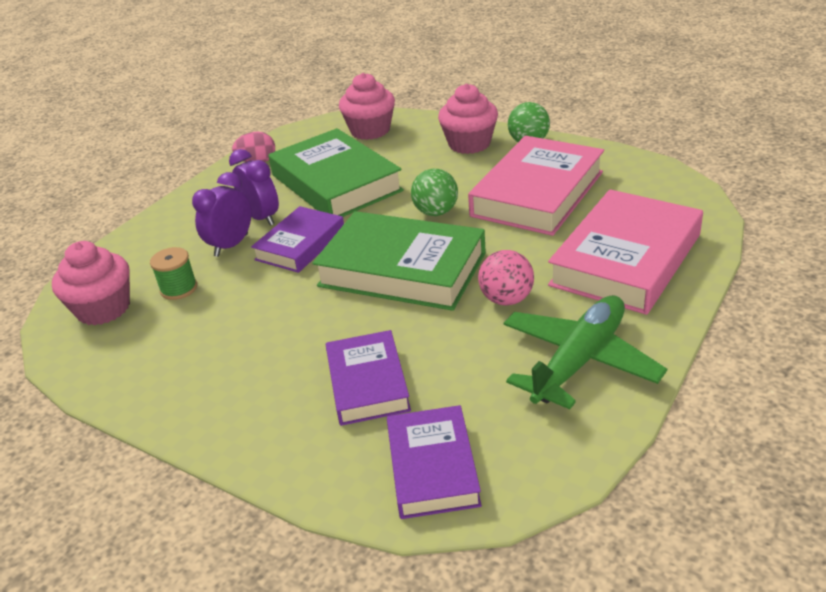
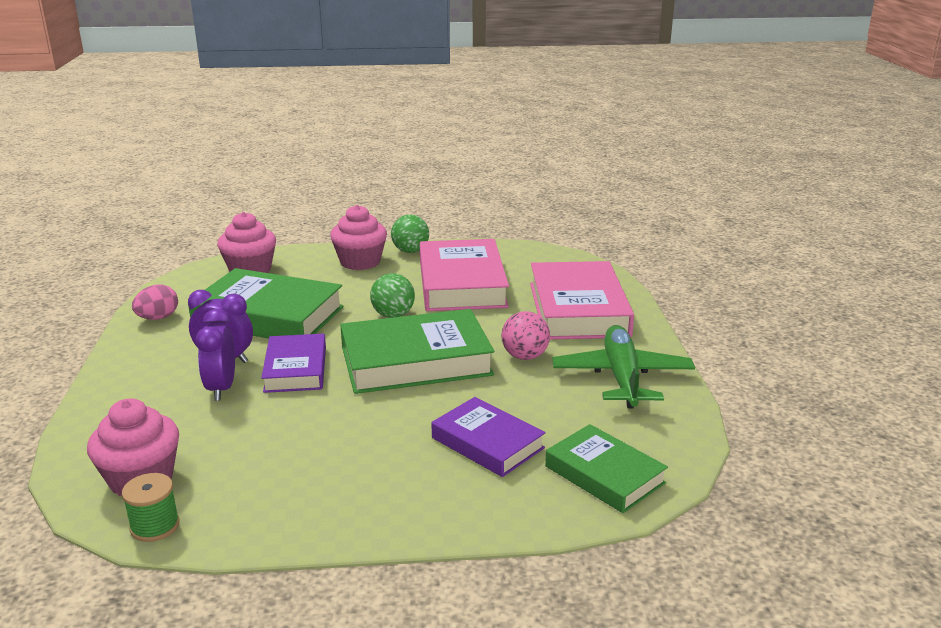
camera: 40 degrees left, 10 degrees down
(179, 288) = (210, 437): green spool -> green spool (155, 526)
(432, 467) = (604, 474): purple book -> green book

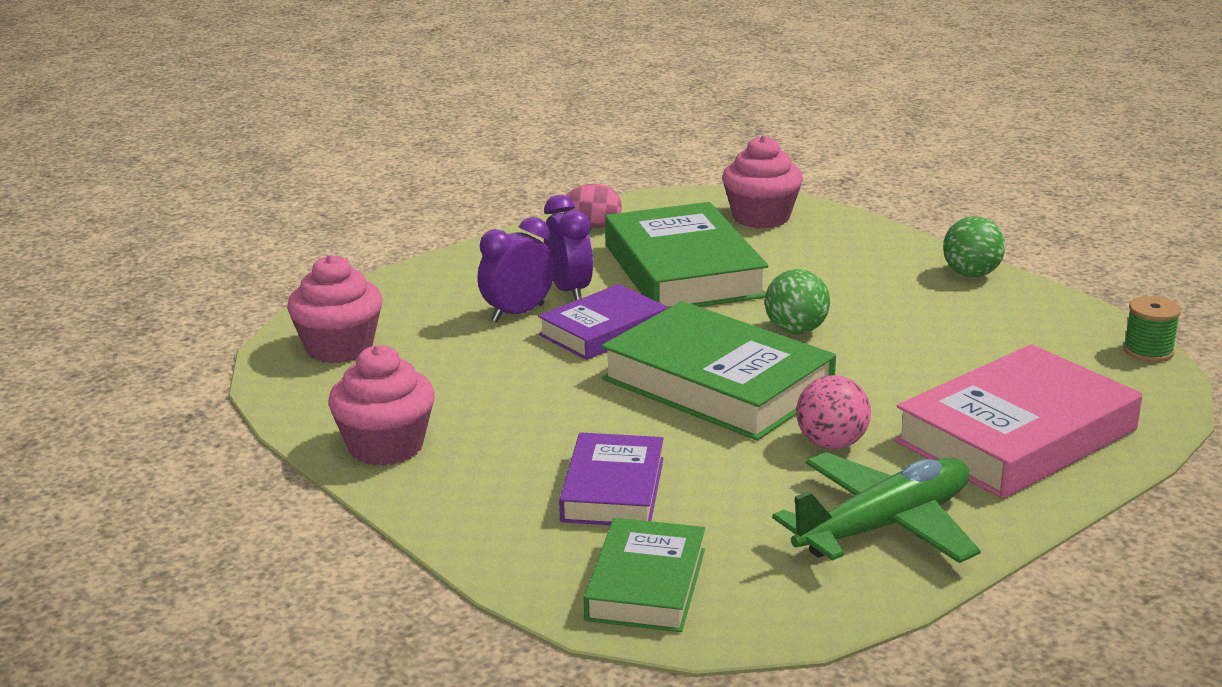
camera: 55 degrees right, 0 degrees up
(155, 526) = (285, 385): green spool -> green spool (1148, 351)
(360, 262) = (887, 260): pink cupcake -> pink cupcake (386, 446)
(462, 283) = (945, 337): pink book -> none

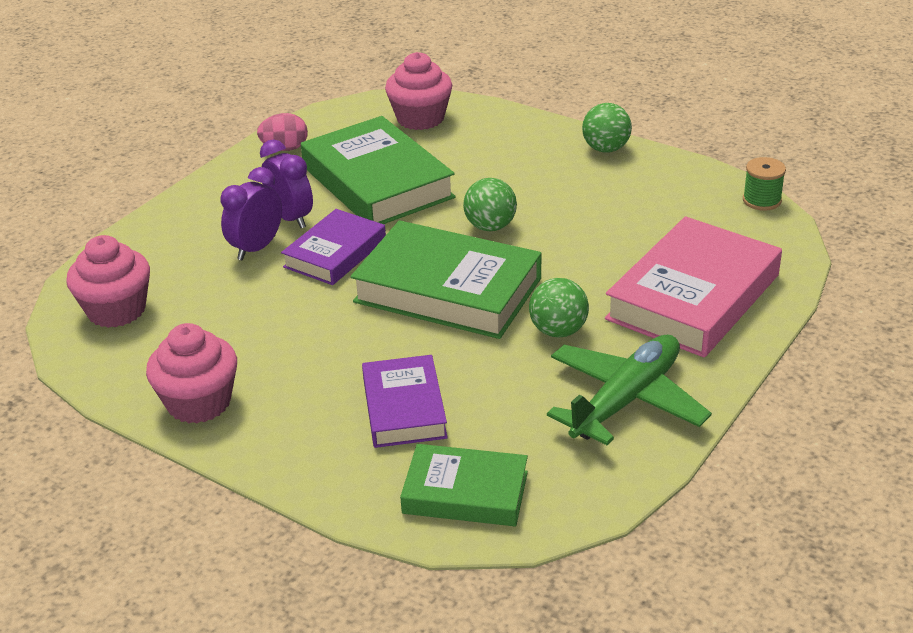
camera: 15 degrees left, 10 degrees up
(646, 584) = (465, 492): green book -> green book turned 75 degrees counterclockwise
(831, 444) = (558, 331): pink ball -> green ball

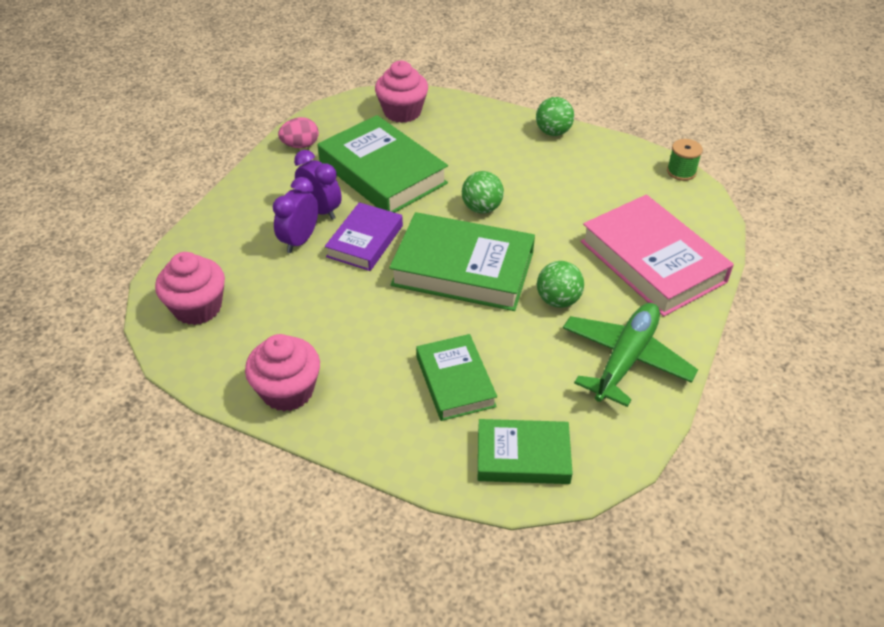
camera: 10 degrees left, 10 degrees up
(404, 408) = (455, 381): purple book -> green book
(693, 297) = (652, 261): pink book -> pink book turned 60 degrees counterclockwise

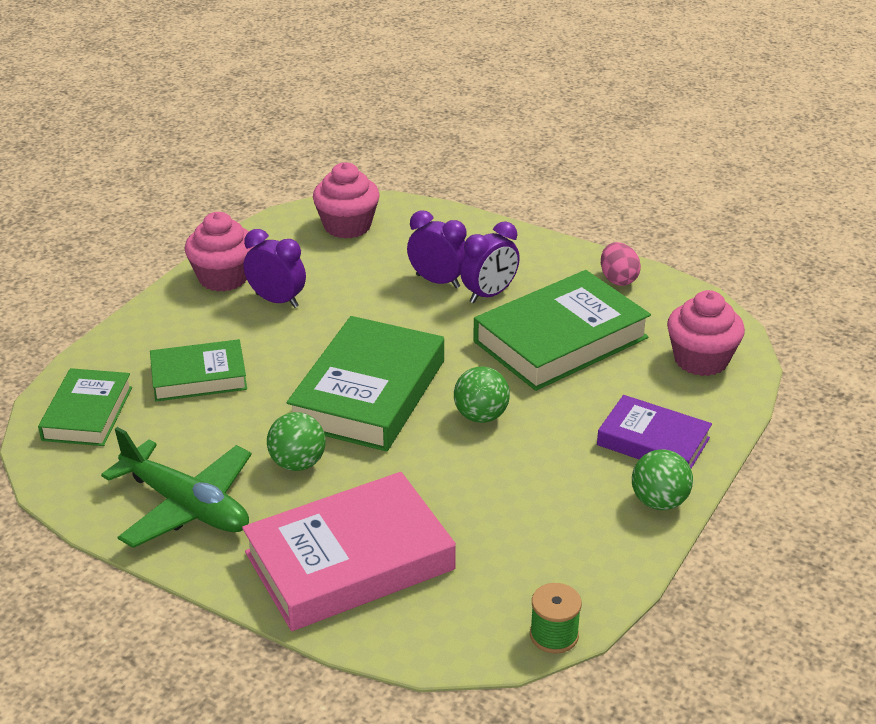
camera: 95 degrees right, 10 degrees down
(329, 343) = (277, 300): none -> purple clock
(365, 241) = (430, 324): purple book -> purple book (653, 441)

